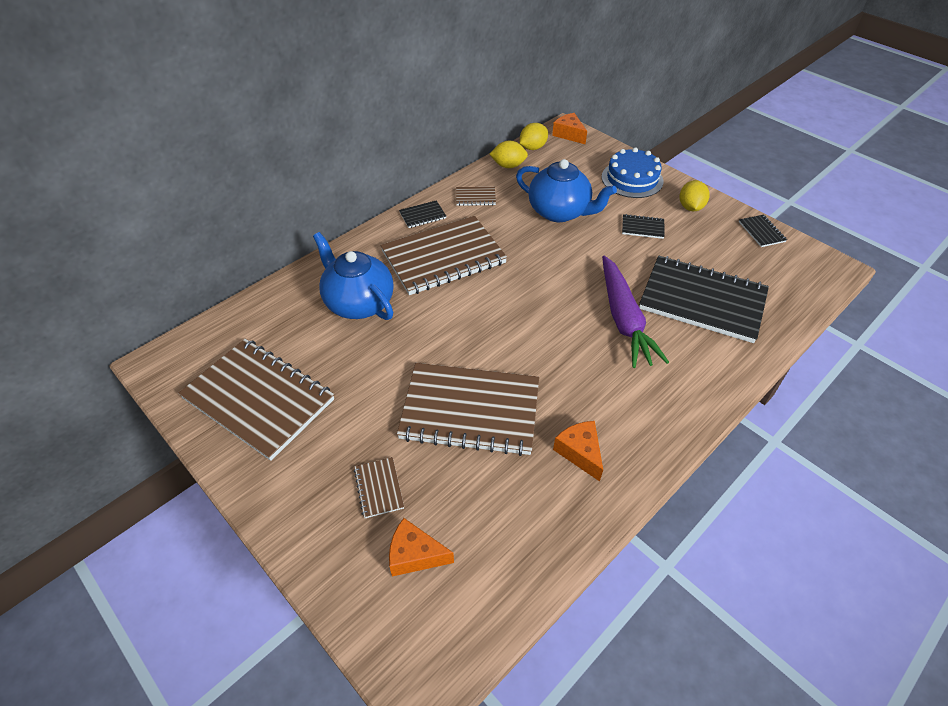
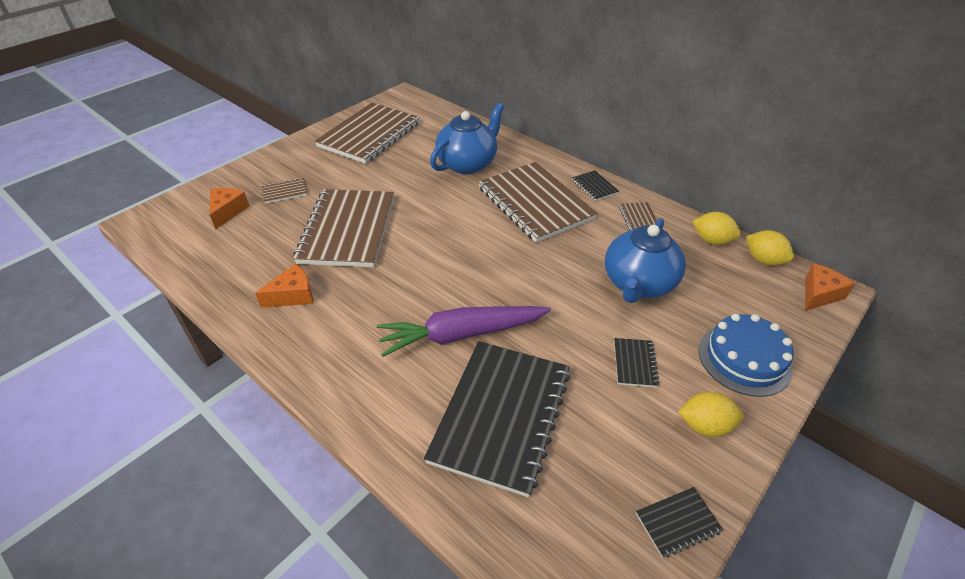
camera: 85 degrees right, 5 degrees down
(508, 166) = (712, 240): yellow lemon -> yellow lemon turned 60 degrees counterclockwise

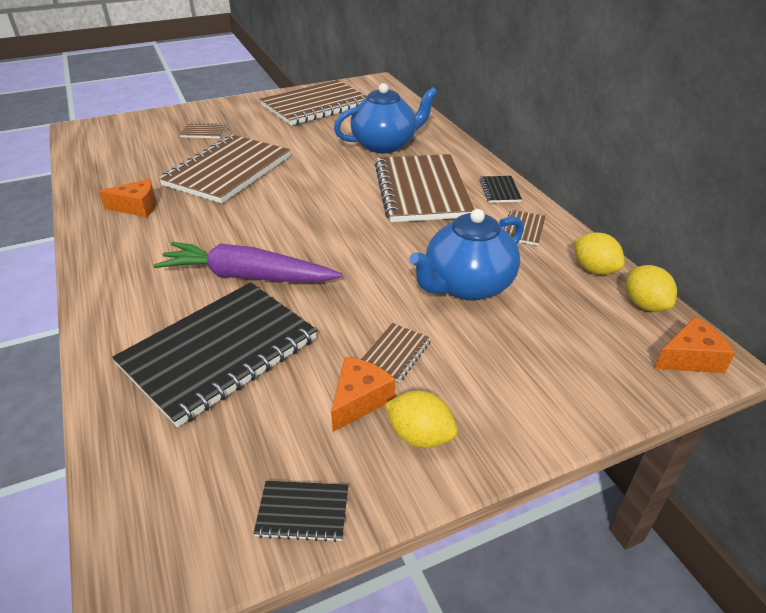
camera: 25 degrees right, 5 degrees down
(227, 211) = (146, 136): orange cheese -> orange cheese (359, 400)
(634, 363) = (395, 353): black notebook -> brown notebook
(744, 359) = (528, 390): blue cake -> none

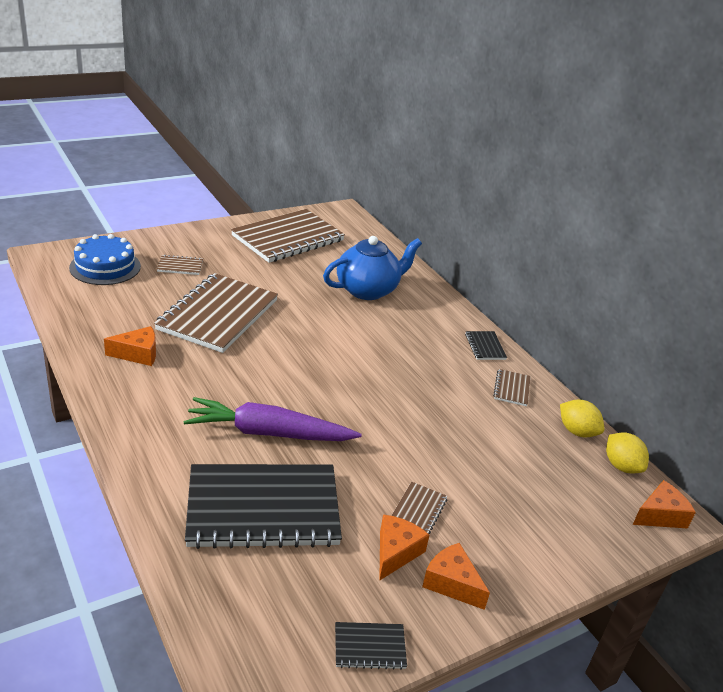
camera: 10 degrees left, 5 degrees down
(133, 135) = (105, 267): none -> blue cake
(219, 352) = (263, 508): black notebook -> black notebook turned 45 degrees clockwise
(420, 436) = (452, 583): yellow lemon -> orange cheese
(422, 190) = (412, 344): brown notebook -> none
(467, 285) = (469, 445): blue teapot -> none

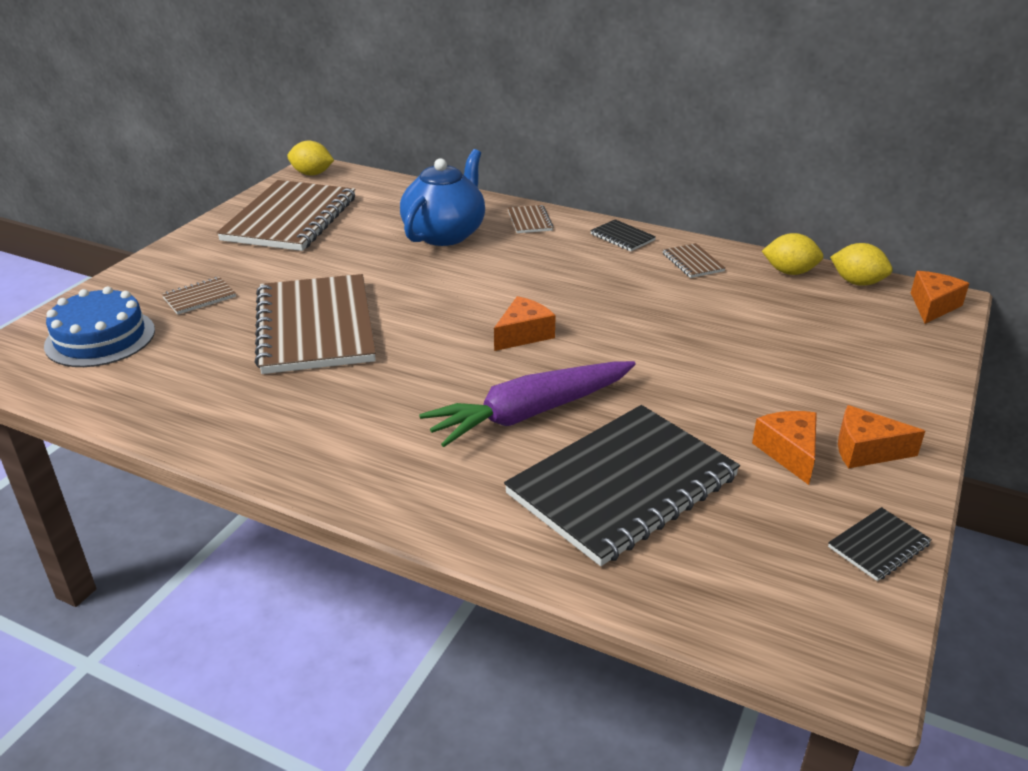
camera: 30 degrees left, 0 degrees up
(138, 354) = (275, 410): orange cheese -> orange cheese (523, 334)
(337, 213) = (312, 174): none -> yellow lemon
(418, 510) = (757, 406): brown notebook -> brown notebook (529, 221)

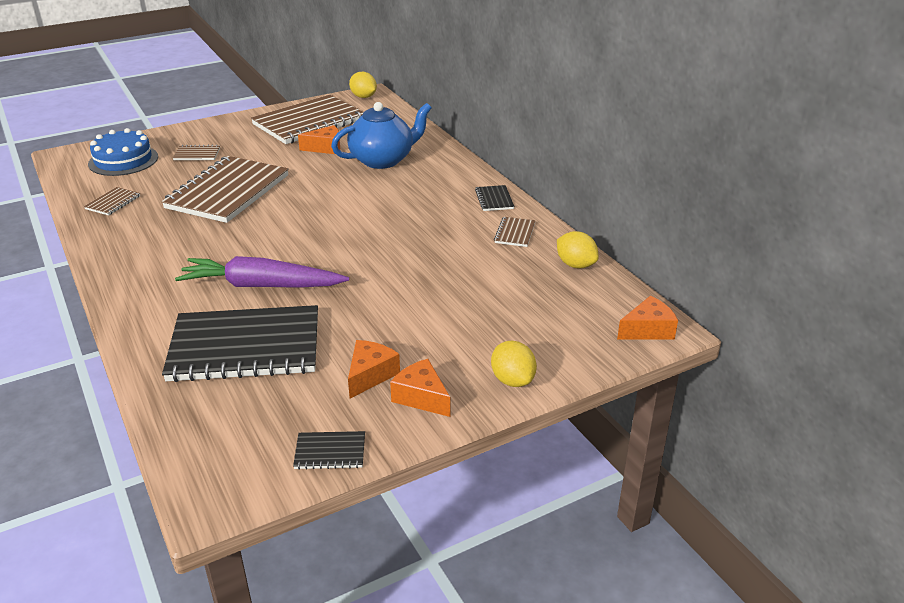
camera: 35 degrees right, 0 degrees up
(523, 334) = (330, 239): orange cheese -> orange cheese (325, 148)
(529, 221) = (449, 168): brown notebook -> brown notebook (113, 202)
(857, 282) = (616, 291): yellow lemon -> yellow lemon (512, 380)

